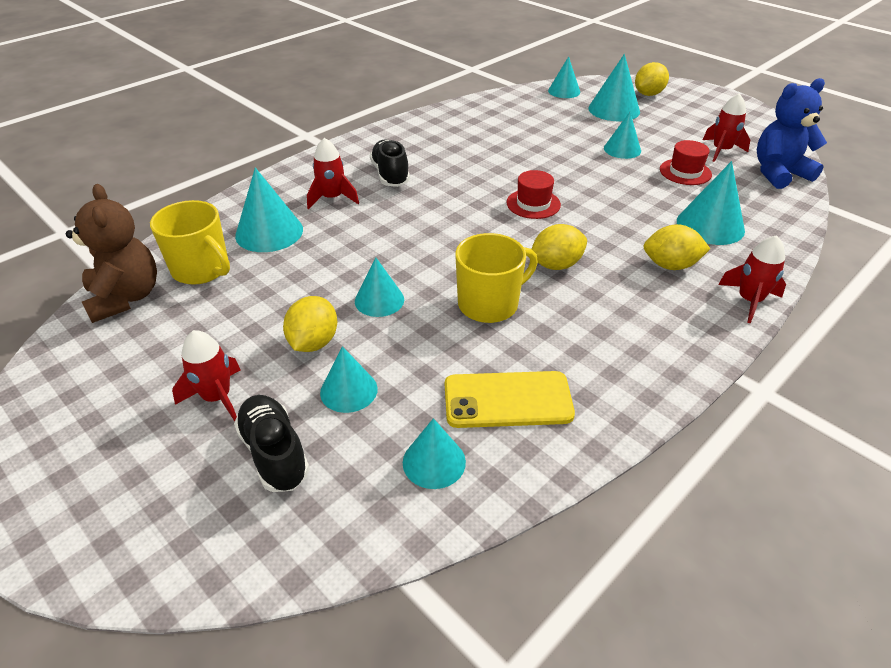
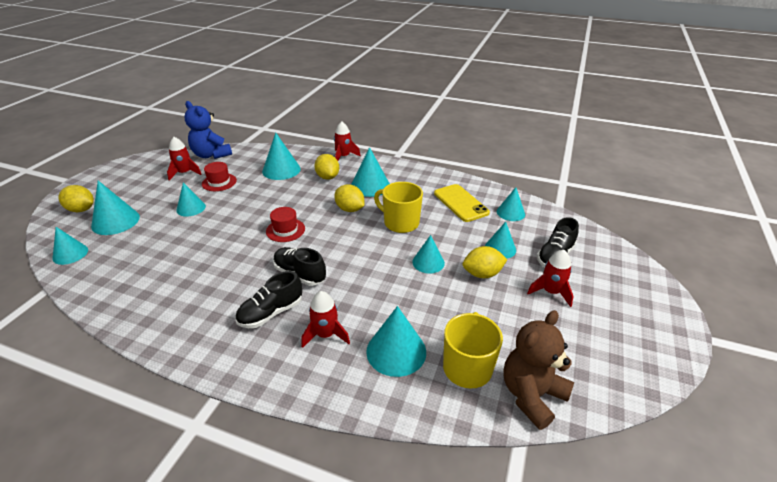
camera: 115 degrees left, 5 degrees down
(437, 199) = (300, 274): none -> black shoe
(621, 304) = (370, 186): none -> turquoise cone

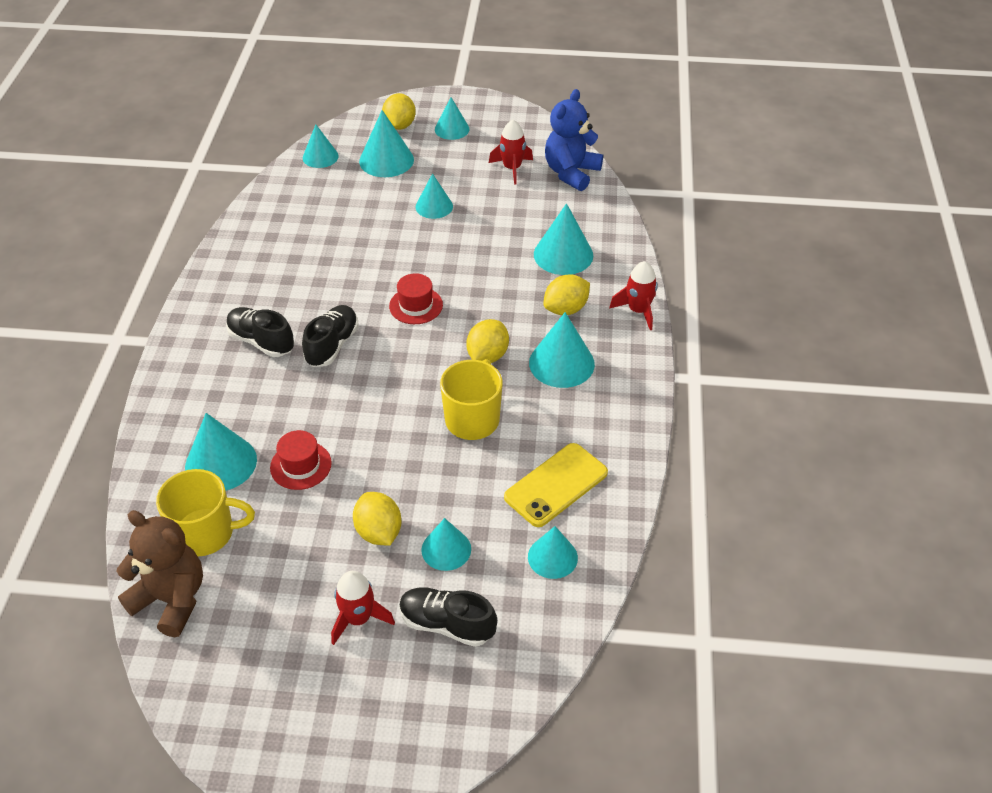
camera: 75 degrees right, 10 degrees up
(219, 182) = (503, 207): red hat -> red hat (301, 465)
(325, 334) = (236, 396): red rocket -> none
(428, 262) = (388, 467): turquoise cone -> turquoise cone (452, 129)

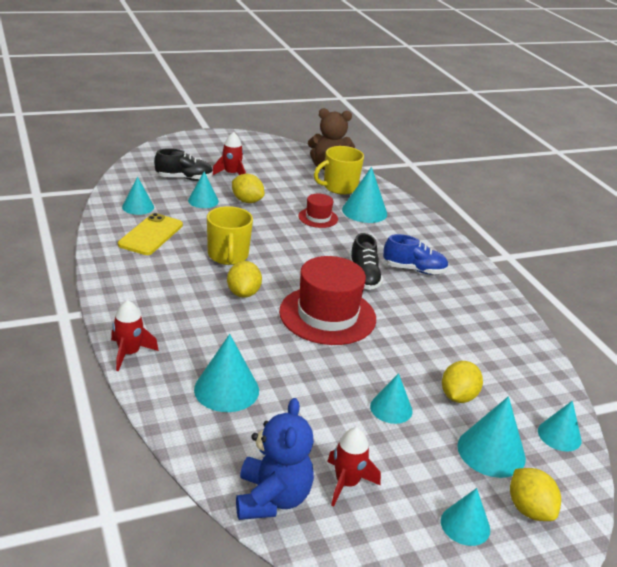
camera: 150 degrees right, 15 degrees down
(261, 341) = (414, 269): black shoe -> blue shoe
(416, 305) = (327, 315): red hat -> red hat, size x2.02
(561, 363) = (181, 300): turquoise cone -> none
(566, 309) = (198, 340): yellow lemon -> yellow lemon (458, 396)

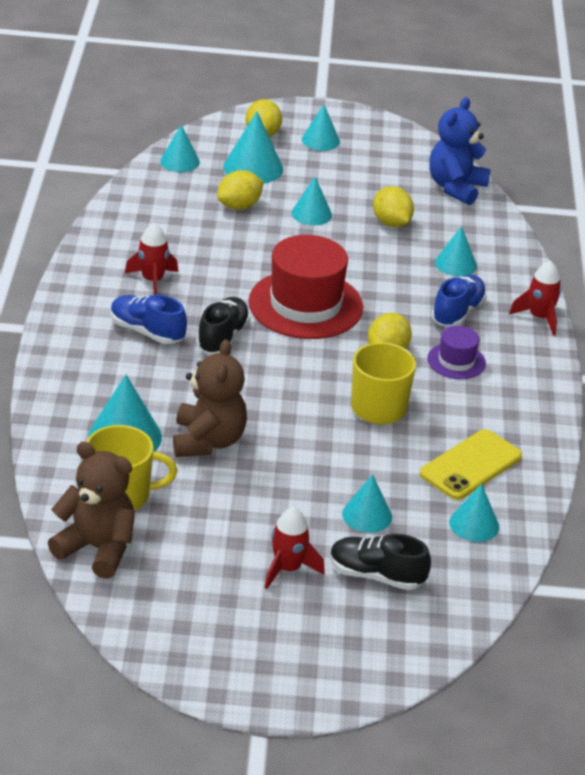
camera: 155 degrees left, 5 degrees up
(188, 298) = (456, 361): none -> purple hat
(203, 339) = (457, 312): none -> blue shoe
(226, 389) = (455, 264): turquoise cone -> turquoise cone, size x0.66
(247, 201) = (297, 499): yellow lemon -> yellow lemon (391, 223)
(318, 218) = (208, 441): red hat -> brown teddy bear
(347, 483) = (391, 181): red rocket -> red rocket (152, 280)

